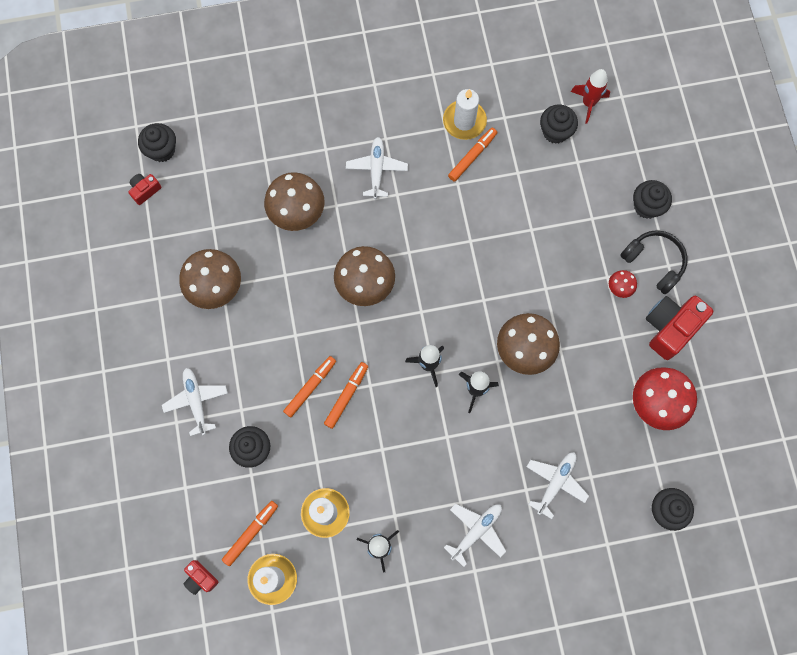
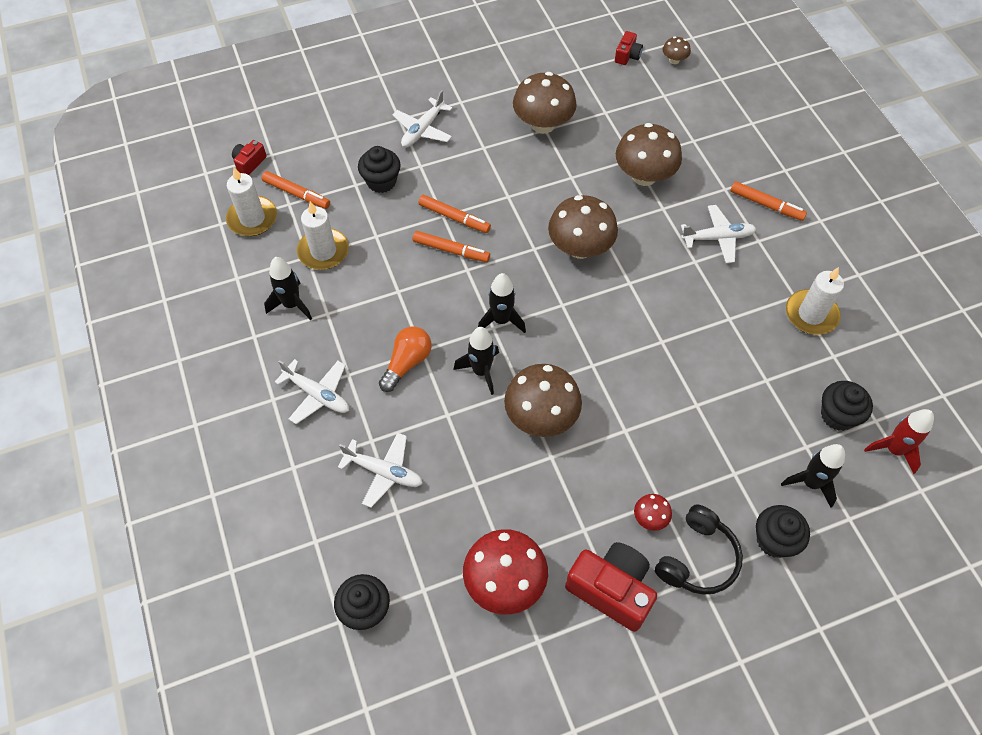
camera: 80 degrees right, 15 degrees down
(145, 190) = (627, 55): red camera -> red camera turned 75 degrees clockwise
(162, 150) = (674, 60): black cupcake -> brown mushroom
(196, 401) = (423, 130): white plane -> white plane turned 150 degrees clockwise
(457, 451) = (407, 363): none -> orange light bulb
(472, 156) = (769, 329): orange marker -> orange marker (766, 205)
(606, 168) = (810, 483): none -> black rocket

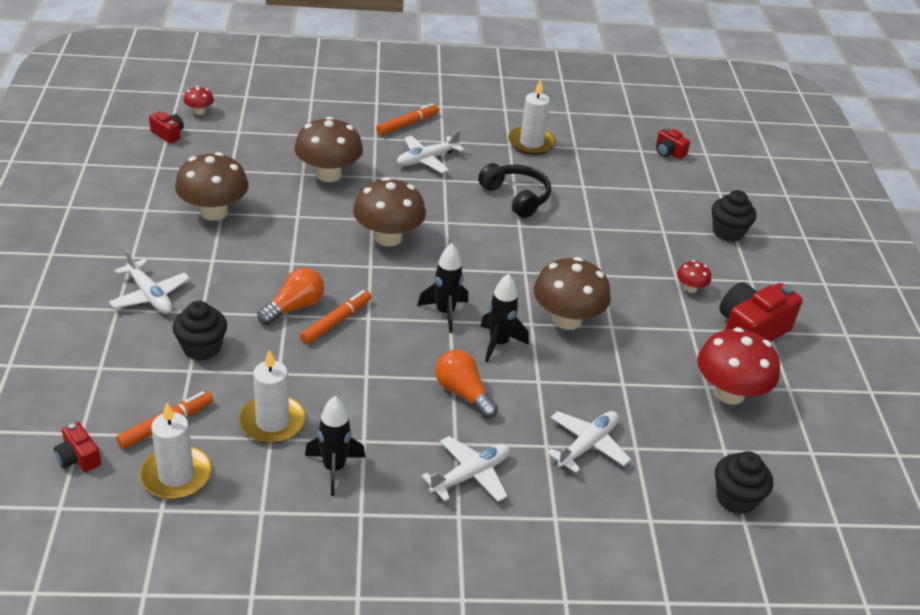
camera: 75 degrees left, 20 degrees down
(454, 218) = (294, 307): orange marker -> orange light bulb
(674, 60) = (199, 111): brown mushroom -> red mushroom
(698, 558) = (734, 275): black headphones -> black headphones (516, 197)
(718, 238) = (427, 160): white plane -> white plane turned 135 degrees counterclockwise
(810, 483) = (684, 198): black rocket -> none
(837, 415) = (630, 165): black cupcake -> none
(893, 450) = (669, 152): red rocket -> red camera

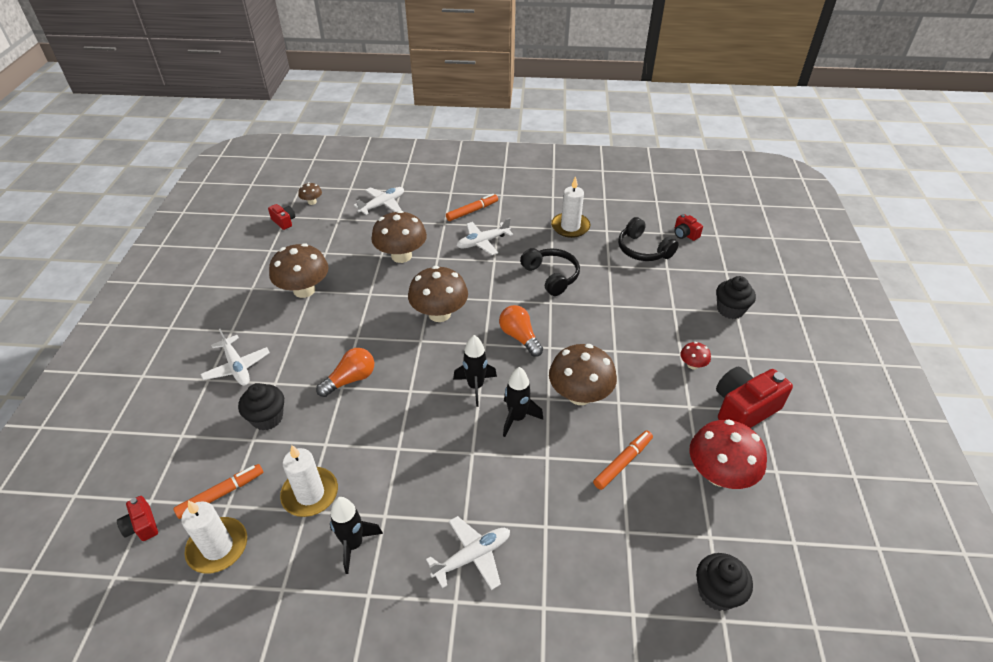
camera: 10 degrees right, 5 degrees up
(199, 111) = (312, 202): red mushroom -> brown mushroom
(336, 322) = (383, 394): orange marker -> orange marker (623, 462)
(463, 393) = (479, 468): orange light bulb -> orange light bulb (520, 337)
(587, 445) = (583, 527): white plane -> white plane (382, 204)
(621, 169) = (643, 250): none -> black headphones

